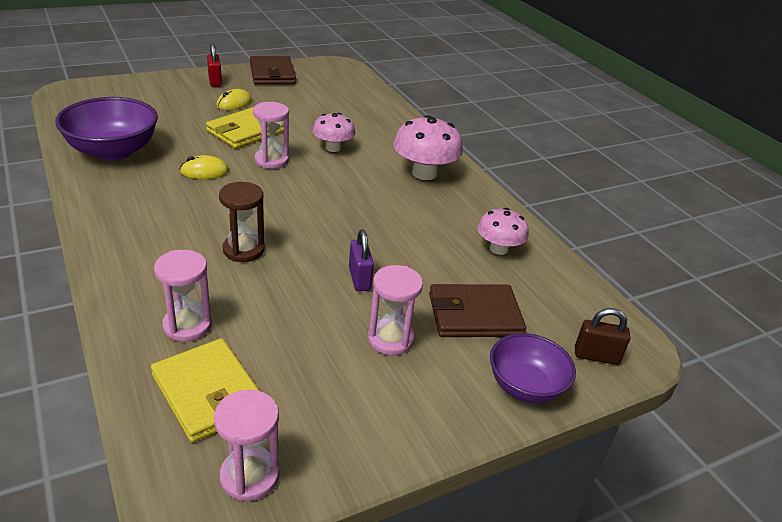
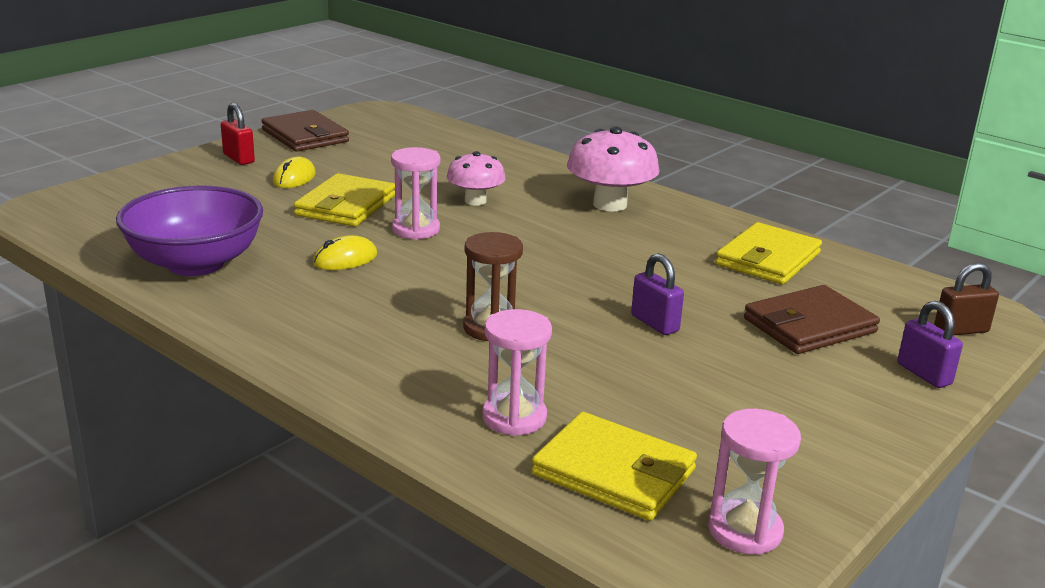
camera: 20 degrees left, 10 degrees down
(390, 339) = (749, 370): pink hourglass -> none
(498, 249) = (768, 259): pink mushroom -> yellow wallet
(525, 386) = (924, 374): purple bowl -> purple padlock

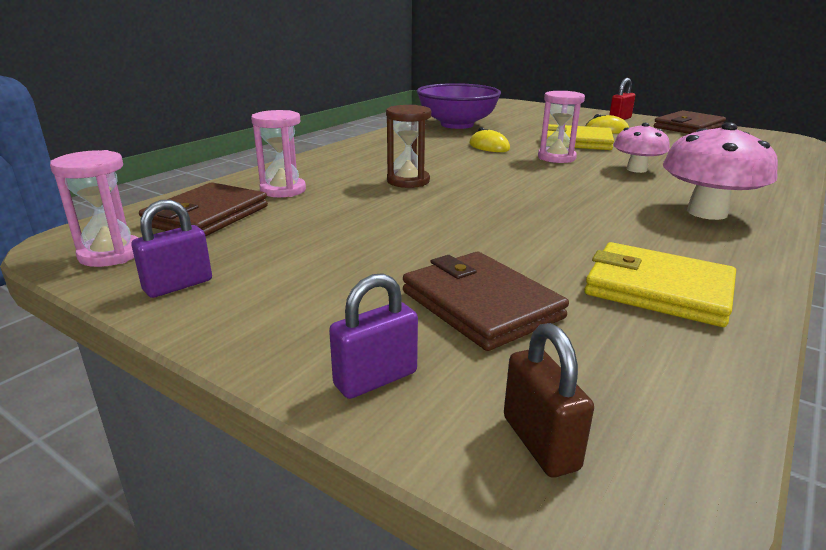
camera: 85 degrees right, 0 degrees up
(614, 472) = (207, 216): yellow wallet -> brown wallet
(654, 323) = (443, 229): purple padlock -> purple padlock (178, 285)

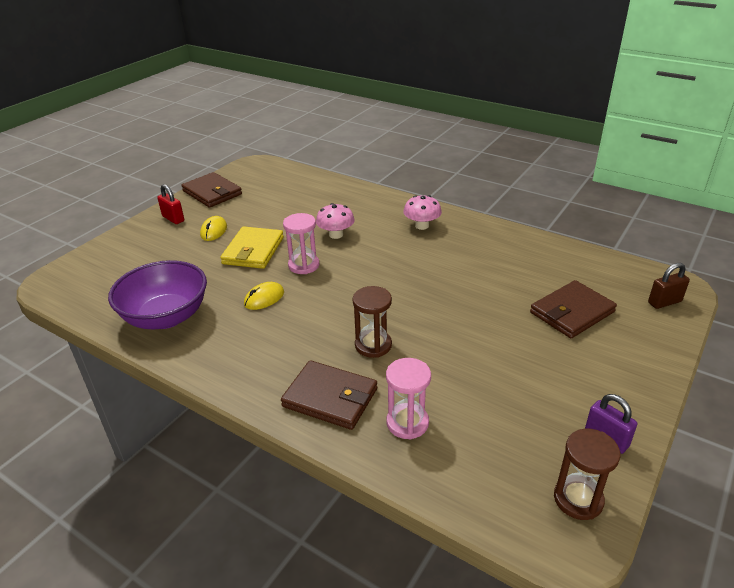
camera: 90 degrees left, 10 degrees up
(111, 254) = (578, 499): pink hourglass -> brown hourglass
(207, 216) = (483, 461): brown wallet -> brown wallet (330, 398)
(375, 379) = (652, 343): purple padlock -> none
(658, 289) = (532, 259): yellow wallet -> none
(706, 212) = (422, 226): pink mushroom -> pink mushroom, size x0.64

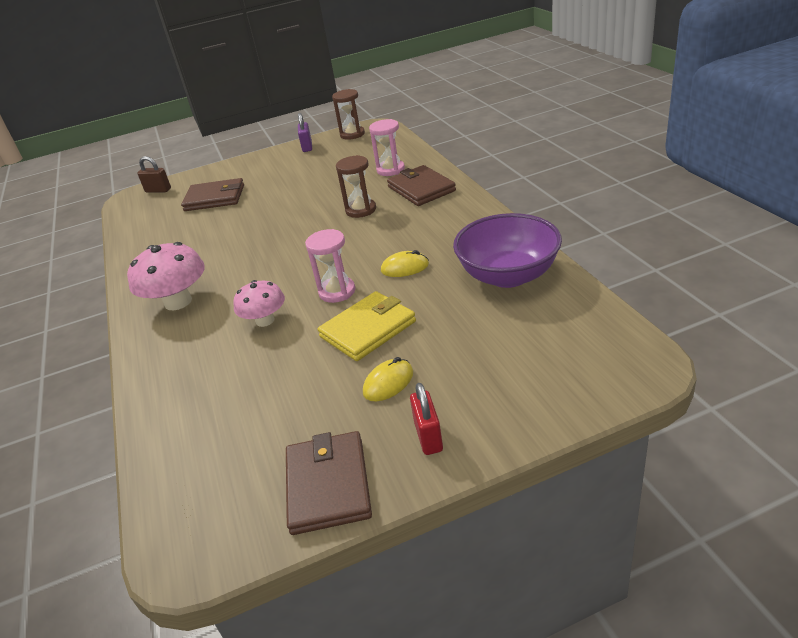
camera: 140 degrees left, 0 degrees up
(422, 226) = (178, 302): pink mushroom -> pink mushroom, size x1.56

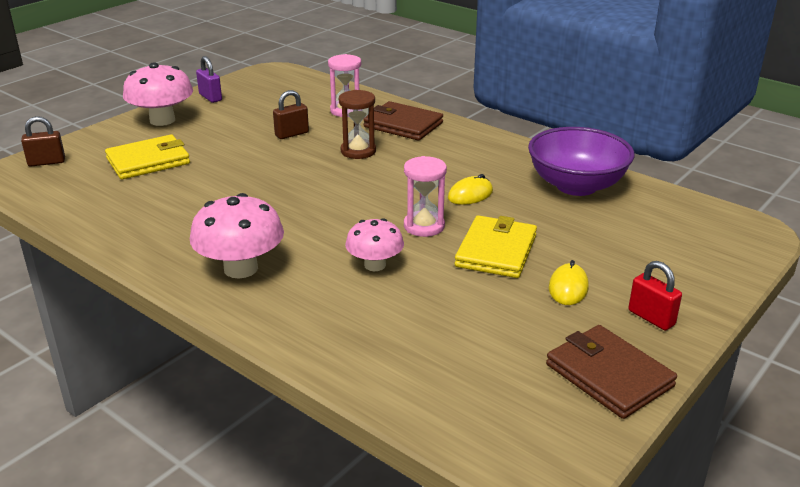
camera: 35 degrees left, 5 degrees down
(215, 198) = (148, 161): brown wallet -> yellow wallet
(257, 164) = (162, 120): none -> pink mushroom
(329, 187) = (292, 134): none -> brown padlock
(352, 134) = (254, 80): brown hourglass -> none

